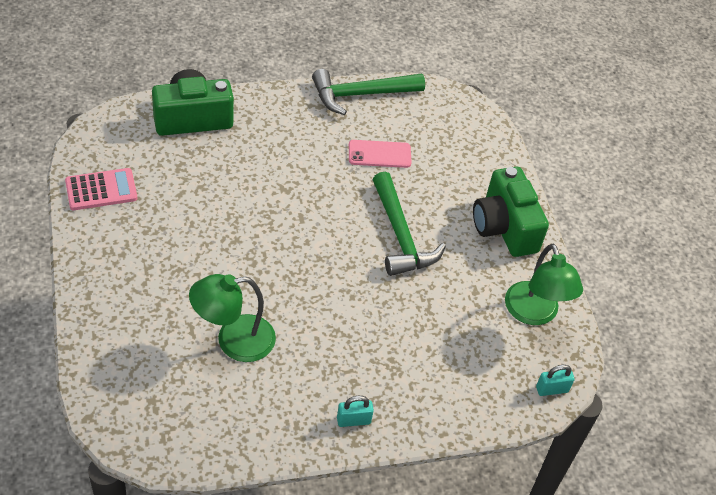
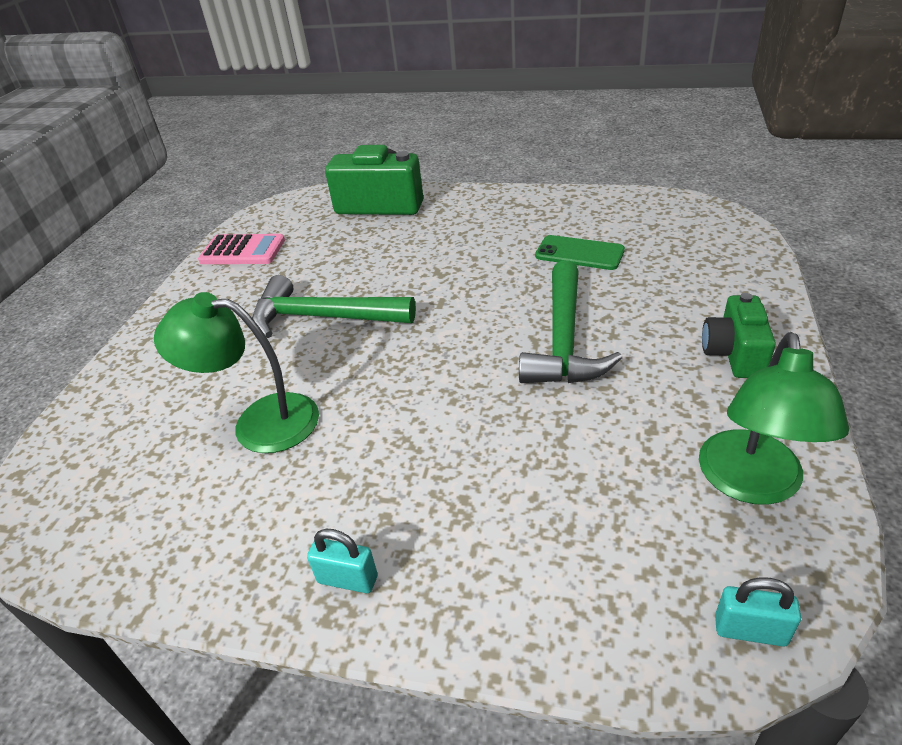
camera: 35 degrees right, 10 degrees down
(361, 94) = (585, 200): green hammer -> green hammer (323, 317)
(379, 154) = (579, 253): pink phone -> green phone
(504, 227) = (734, 354): green camera -> green camera, size x0.62

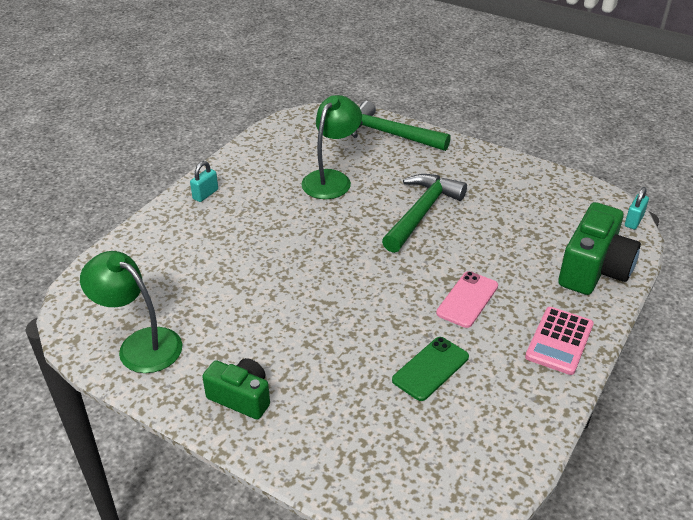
camera: 105 degrees right, 0 degrees up
(242, 251) = (542, 186): pink calculator -> pink calculator (559, 341)
(467, 255) = (467, 299): none -> pink phone
(564, 339) = (319, 316): green hammer -> green hammer (390, 134)
(750, 630) = (77, 302): turquoise padlock -> turquoise padlock (633, 221)

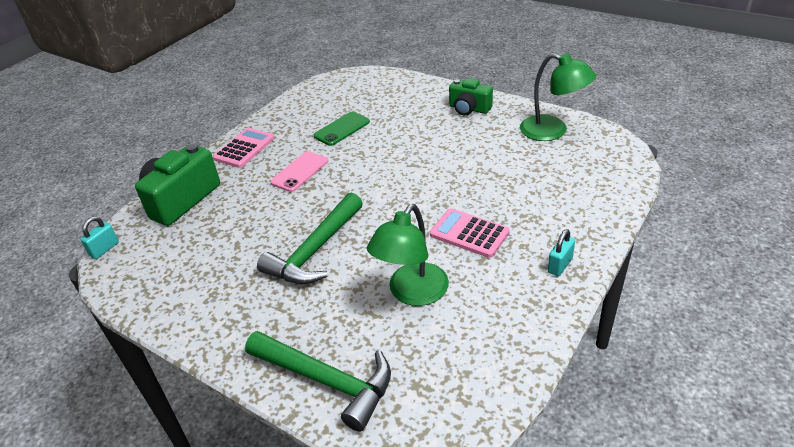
camera: 175 degrees left, 0 degrees up
(276, 222) = (469, 233): none -> pink calculator

